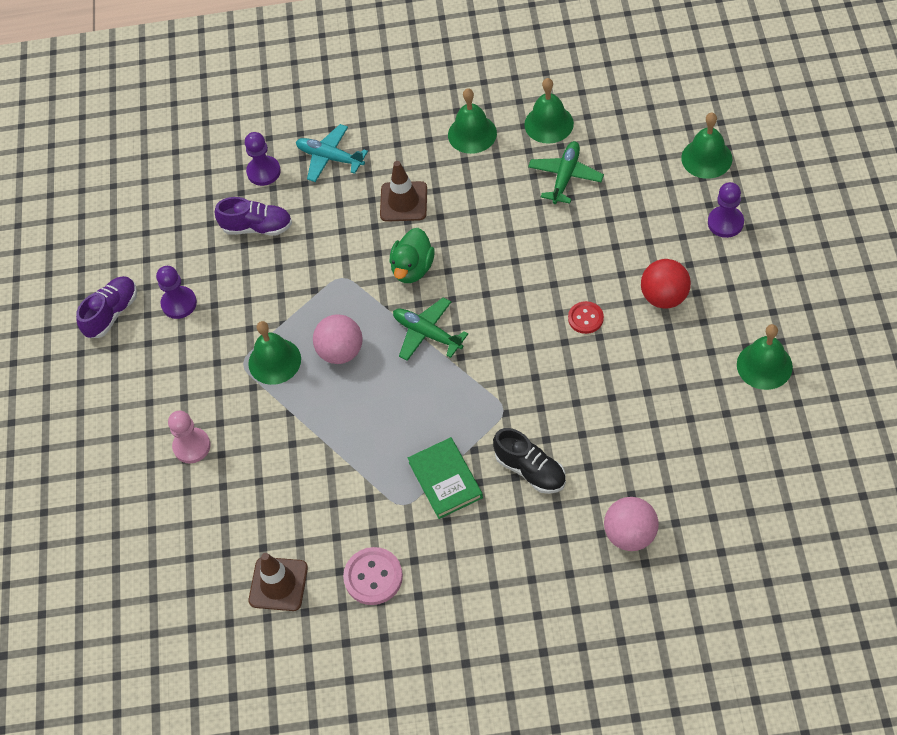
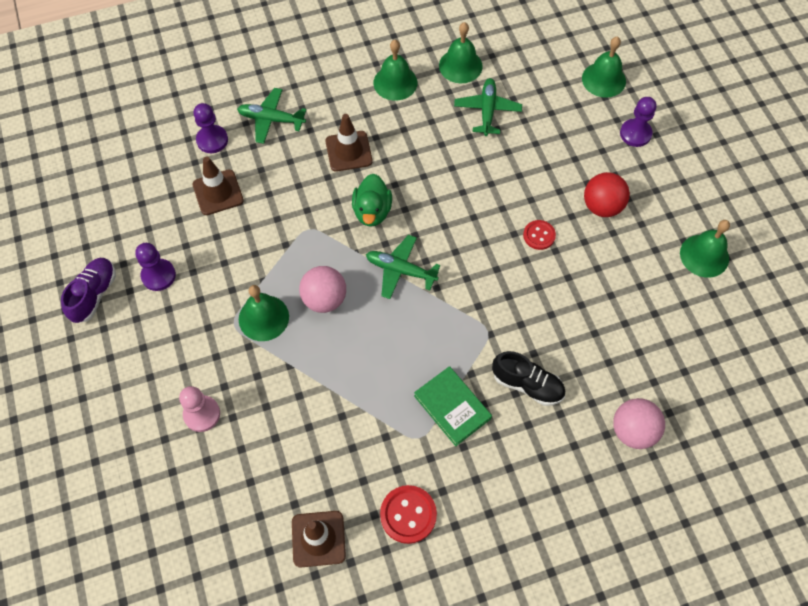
camera: 20 degrees left, 5 degrees up
(257, 227) = (218, 192): purple shoe -> brown traffic cone
(330, 158) = (271, 119): turquoise plane -> green plane
(373, 577) = (408, 514): pink button -> red button

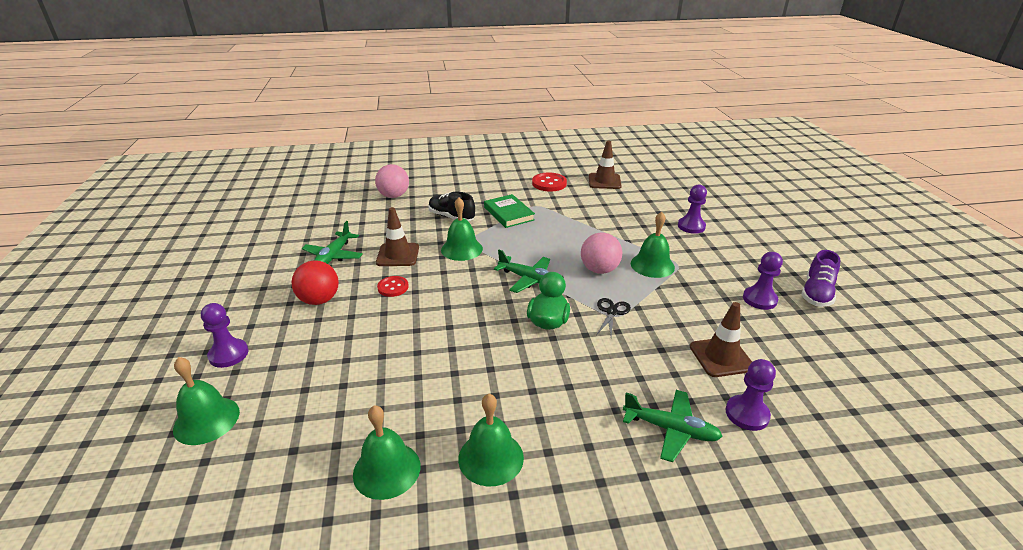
camera: 170 degrees left, 30 degrees down
(202, 414) = (691, 226): pink pawn -> purple pawn
(312, 233) = (611, 312): none -> black scissors
(348, 151) = (567, 379): brown traffic cone -> brown traffic cone (398, 255)
(487, 110) = (381, 402): green plane -> green plane (333, 256)
(704, 255) = (262, 261): green bell -> green bell (461, 249)

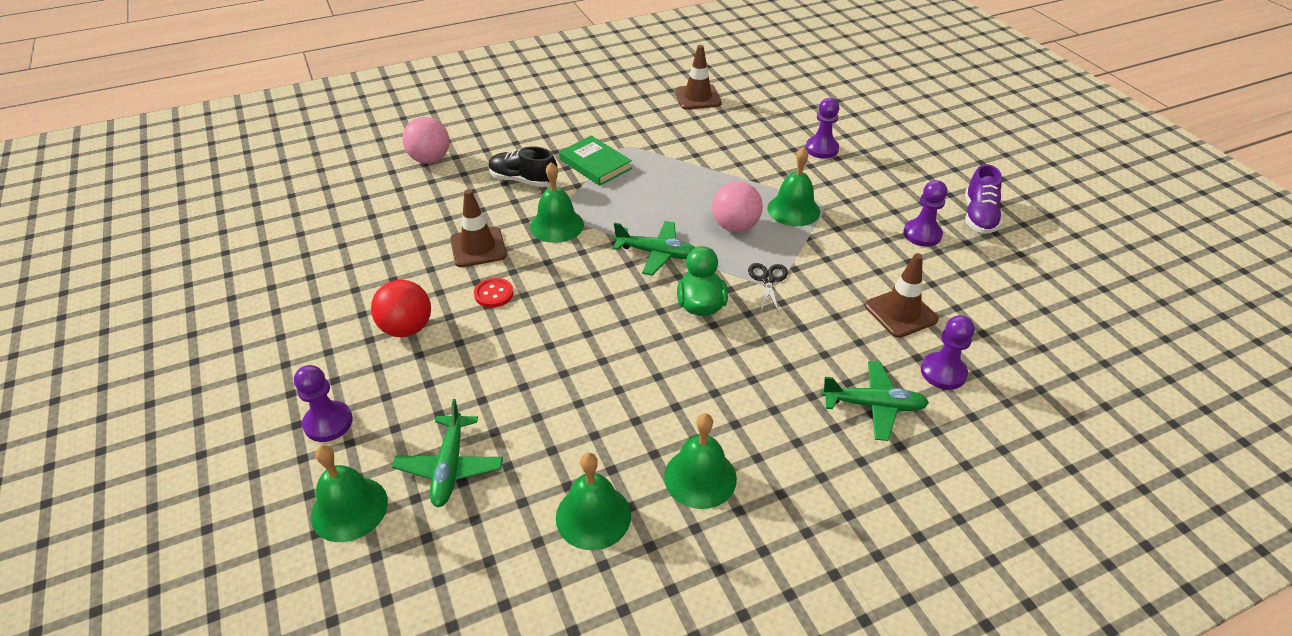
camera: 15 degrees left, 10 degrees up
(333, 256) = (393, 263): green plane -> green plane (450, 467)
(549, 183) = (629, 110): red button -> none

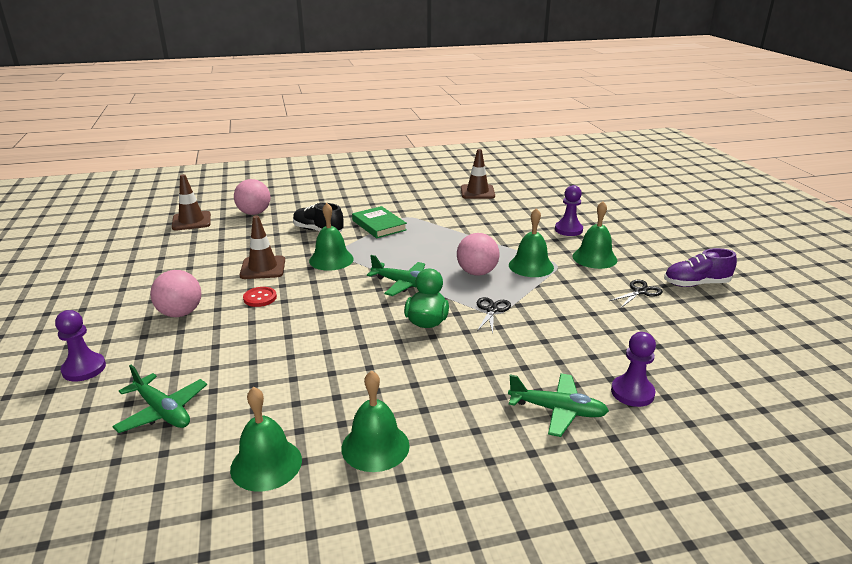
camera: 10 degrees right, 15 degrees down
(349, 508) = (65, 431): green bell -> green bell (594, 258)
(407, 328) = (180, 313): red ball -> pink ball
(450, 467) = (163, 411): green plane -> green plane turned 60 degrees counterclockwise
(900, 313) = (604, 344): brown traffic cone -> brown traffic cone (191, 221)
(922, 234) = (640, 292): purple pawn -> black scissors
(979, 216) = (696, 284): purple shoe -> purple shoe turned 60 degrees clockwise

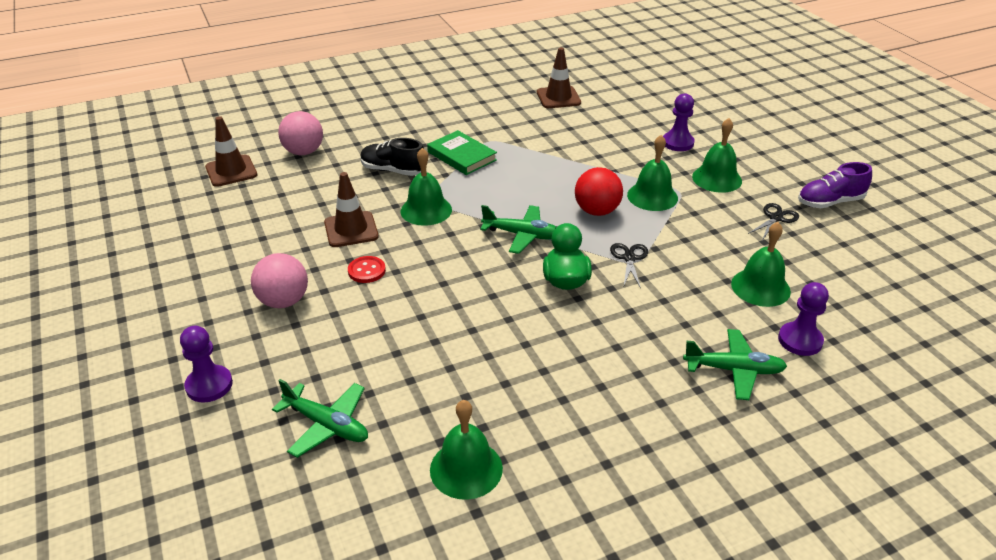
camera: 10 degrees left, 10 degrees up
(375, 446) = (568, 434): green bell -> green bell (760, 287)
(477, 272) = (597, 211): pink ball -> red ball

